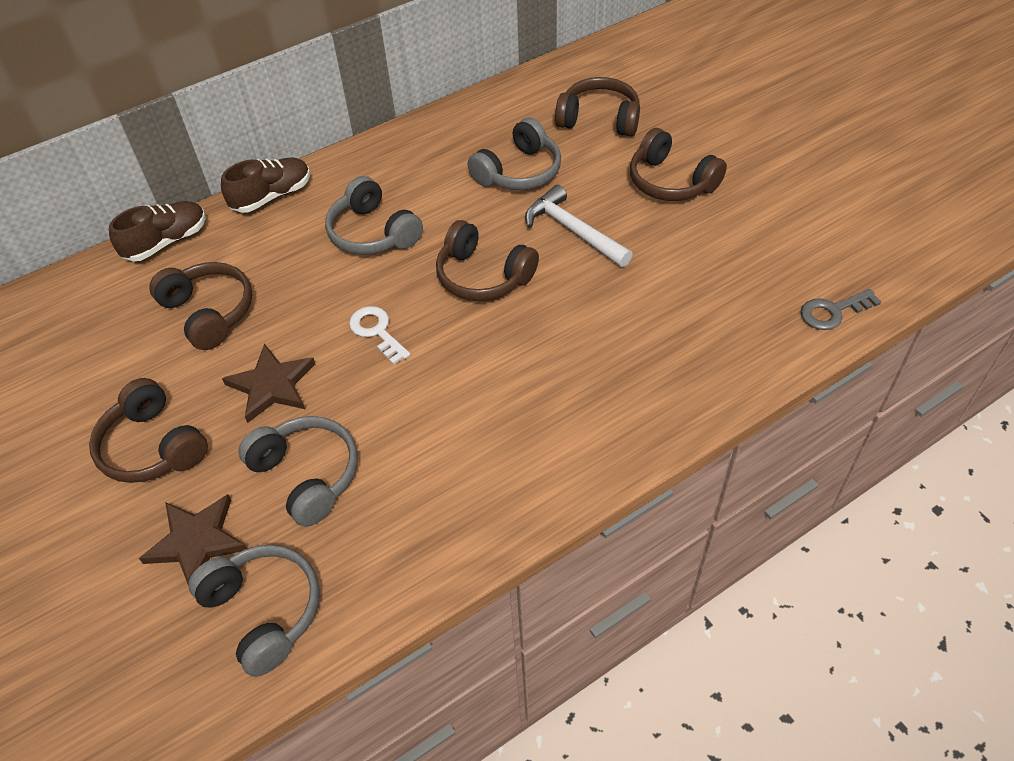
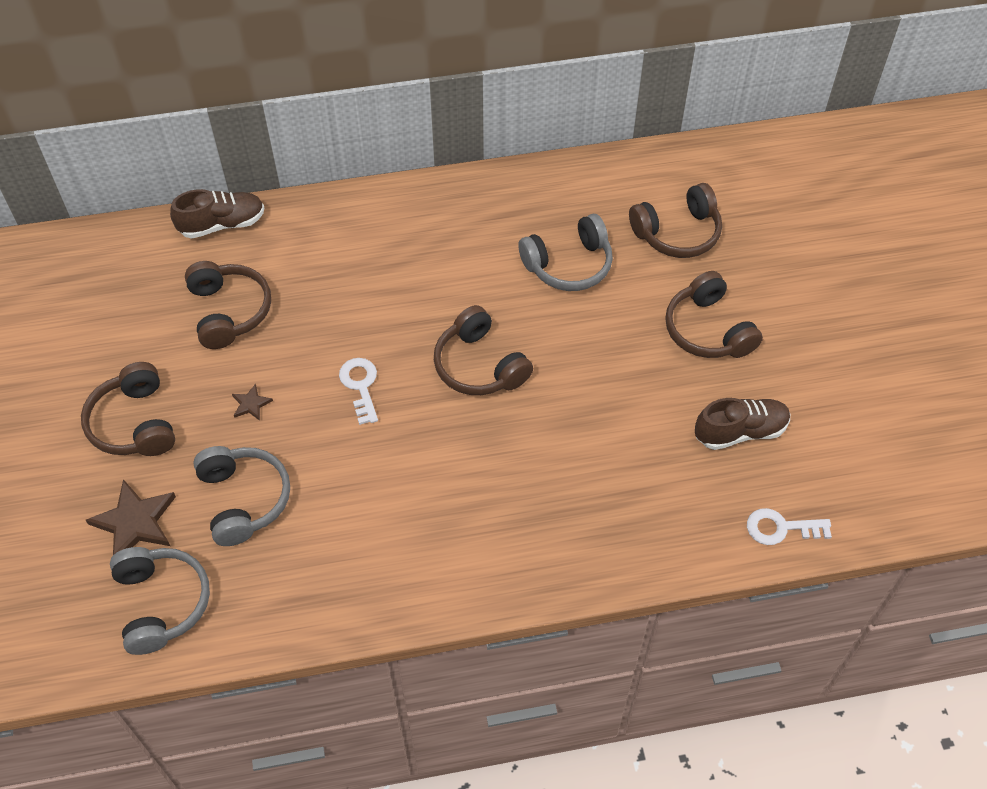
camera: 20 degrees right, 5 degrees up
(272, 196) = (332, 209): brown shoe -> brown shoe (740, 431)
(272, 385) = (251, 404): brown star -> brown star, size x0.49
(373, 233) = (403, 282): grey headphones -> none
(573, 231) = (586, 349): white hammer -> none
(599, 119) = (677, 233): brown headphones -> brown headphones turned 120 degrees clockwise
(833, 311) = (781, 528): grey key -> white key

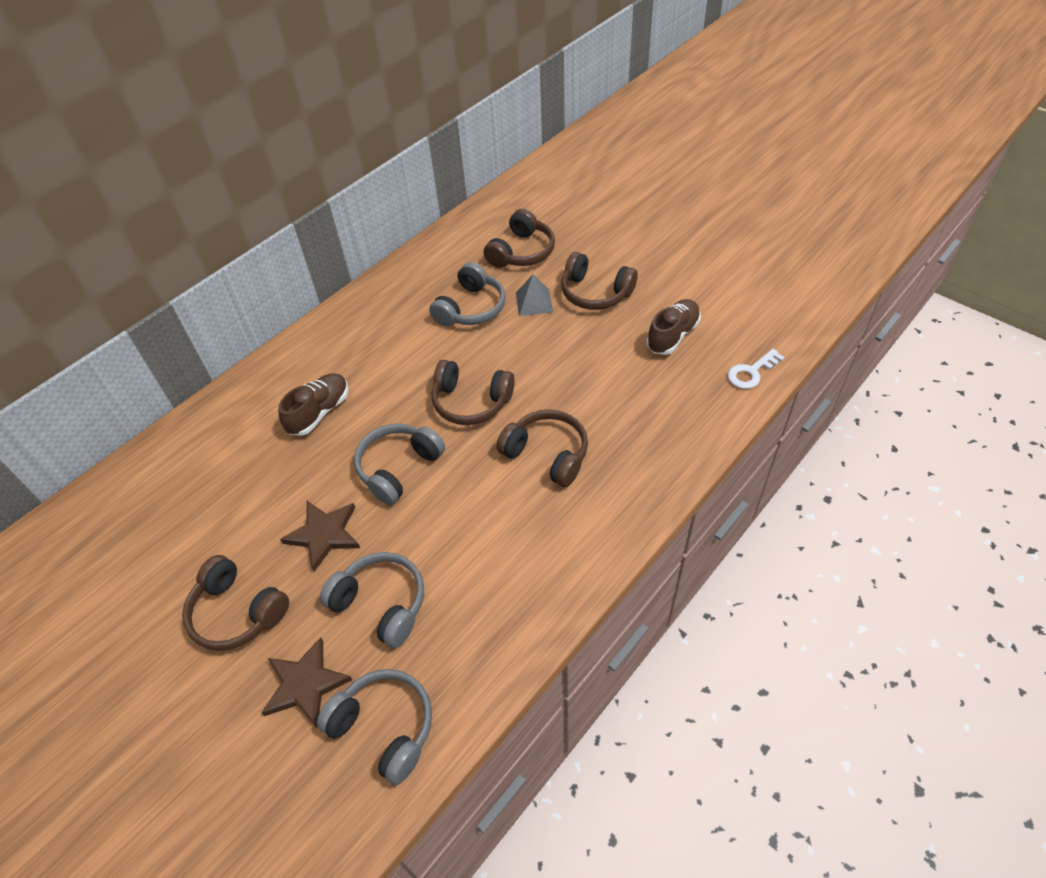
camera: 35 degrees left, 5 degrees down
(222, 224) = (186, 430): brown shoe -> brown shoe (319, 412)
(229, 311) = (246, 484): brown headphones -> brown headphones (547, 454)
(251, 404) = (324, 534): brown star -> brown star, size x2.03
(360, 386) = (398, 468): white key -> grey headphones
(636, 299) = (534, 302): none -> grey pyramid

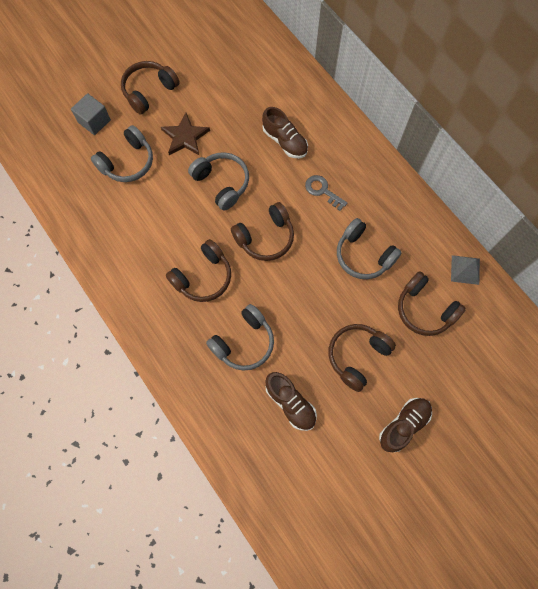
camera: 100 degrees right, 20 degrees up
(305, 684) = (94, 121): brown star -> grey cube
(384, 728) = (56, 155): grey headphones -> grey headphones (244, 342)
(390, 359) = (322, 191): none -> grey key
(471, 402) = (265, 237): brown headphones -> brown headphones turned 150 degrees counterclockwise
(534, 302) = (358, 304): grey pyramid -> grey pyramid (465, 270)
(653, 248) = (403, 425): none -> brown shoe
(751, 372) = (233, 451): white key -> none

